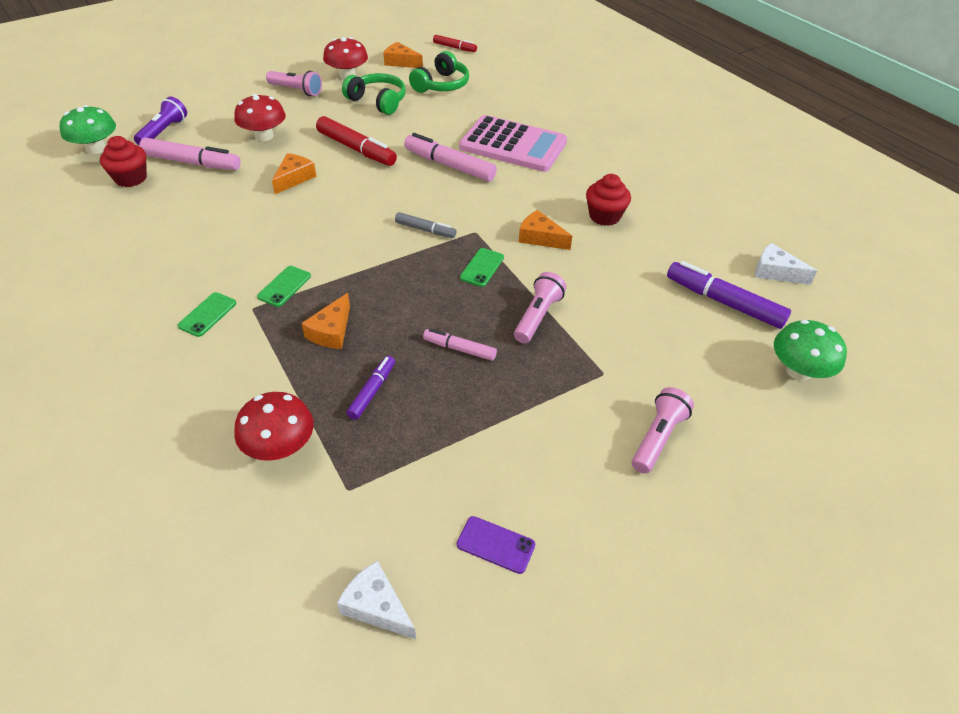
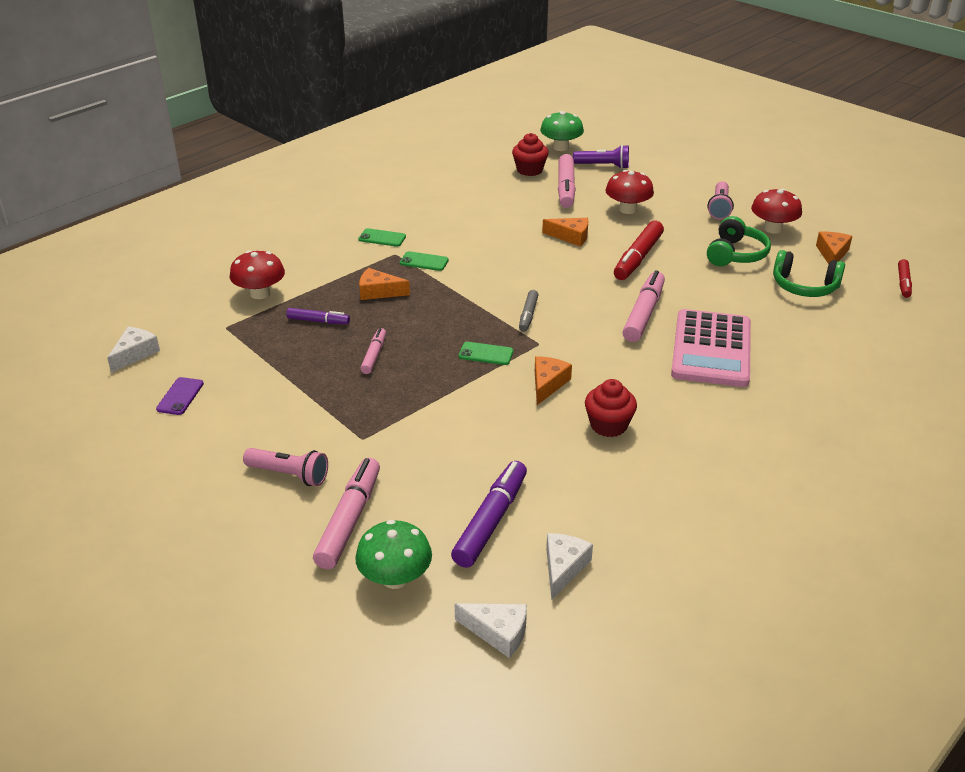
camera: 80 degrees right, 10 degrees down
(538, 316) = (427, 393): pink flashlight -> none
(726, 395) = (349, 520): none -> pink marker
(849, 318) = (498, 632): none -> white cheese

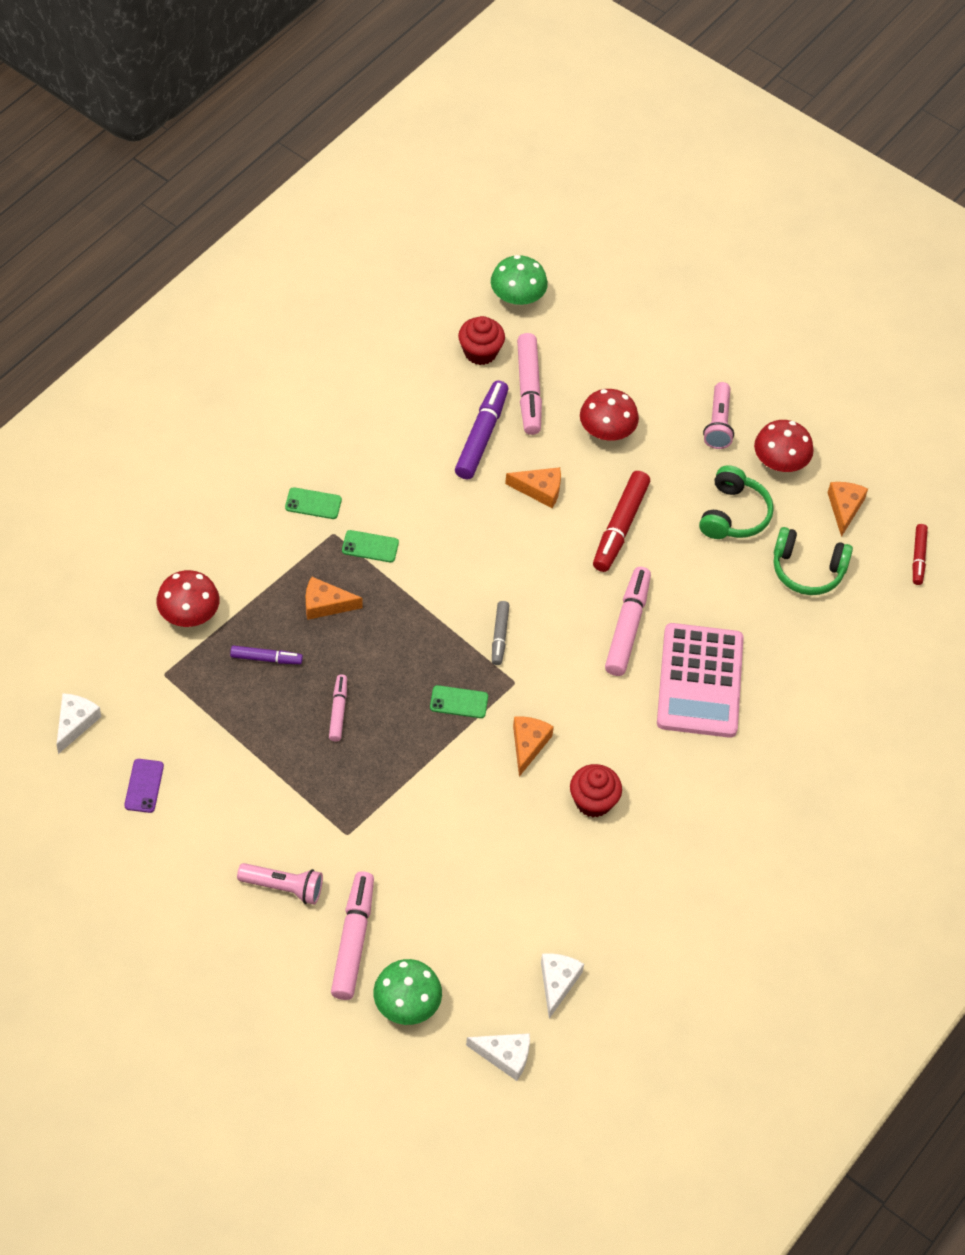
camera: 10 degrees left, 20 degrees up
(491, 521) = (487, 932): purple marker -> purple marker (481, 436)
(603, 166) = (574, 339): purple flashlight -> none

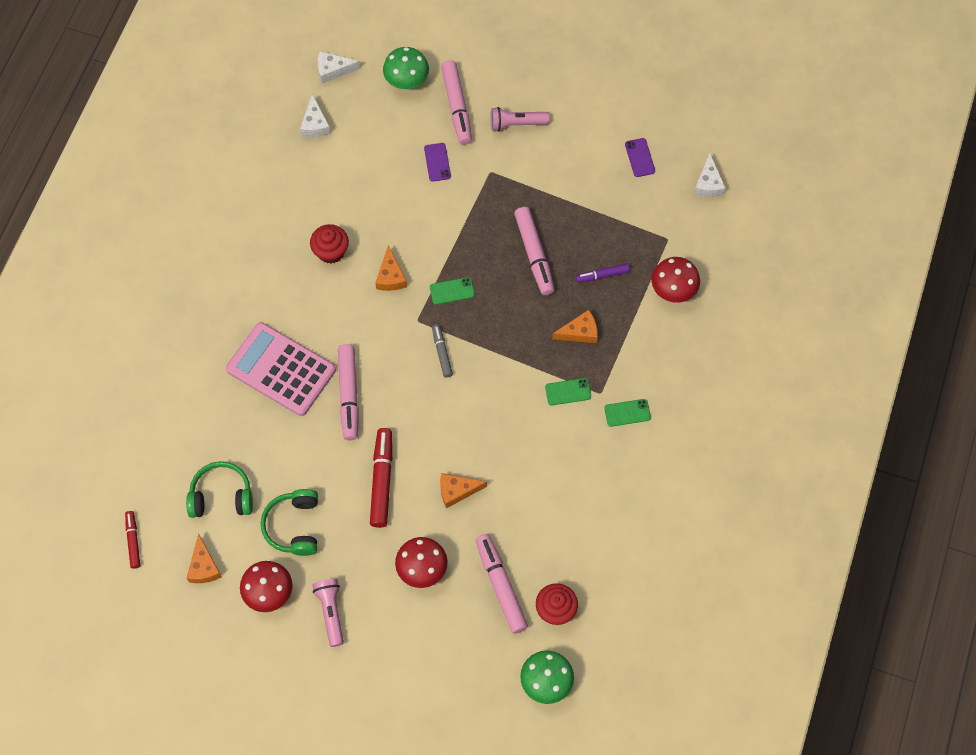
camera: 165 degrees right, 10 degrees up
(338, 711) = (534, 254): pink marker -> pink marker, size x1.75
(411, 871) = (437, 162): none -> purple phone
(481, 436) = (522, 525): purple marker -> none
(699, 681) = (281, 369): pink calculator -> pink calculator turned 45 degrees counterclockwise

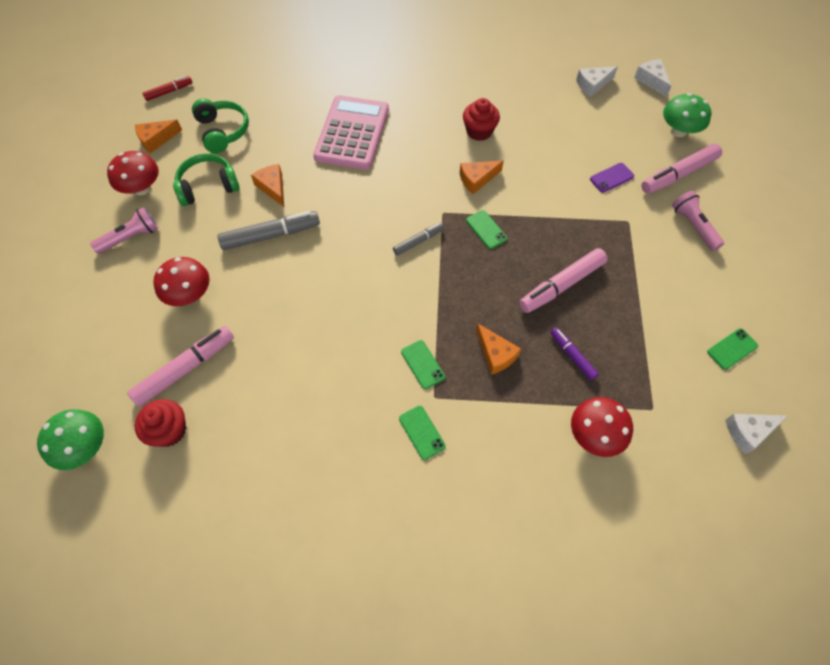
camera: 70 degrees right, 5 degrees down
(349, 395) = (347, 185): pink marker -> none
(382, 480) = (271, 235): red marker -> grey marker
(457, 491) = (278, 298): orange cheese -> orange cheese (273, 187)
(639, 157) = (732, 349): purple phone -> green phone

